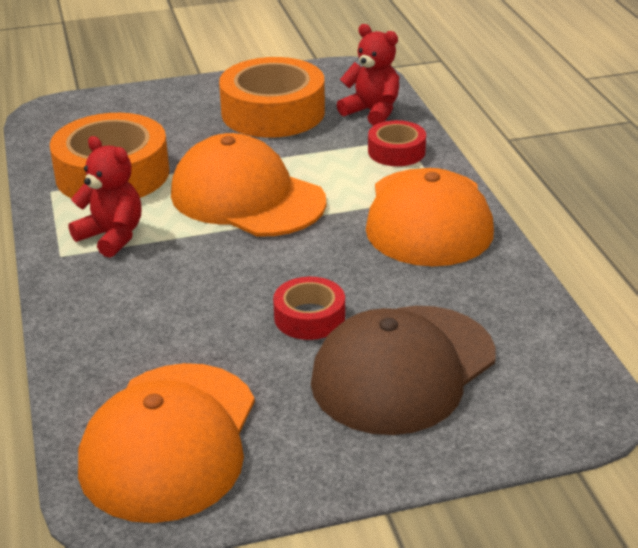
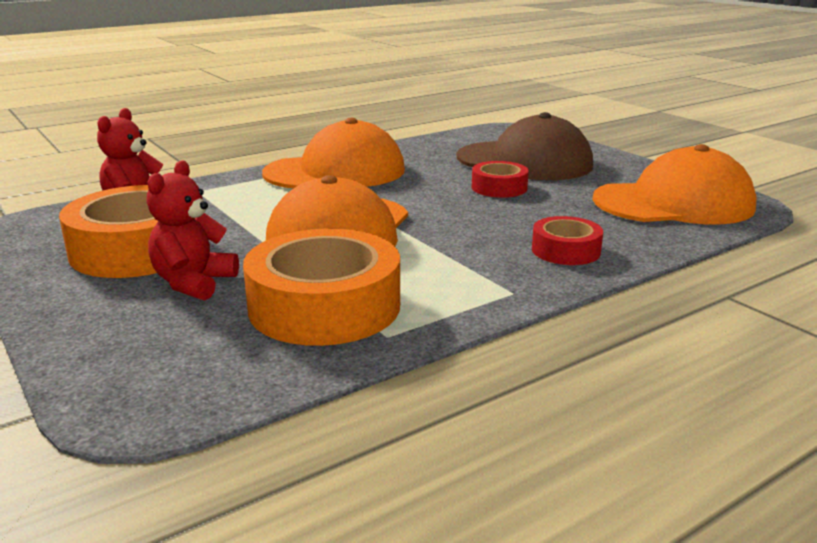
camera: 110 degrees left, 10 degrees down
(112, 237) = (457, 275): red teddy bear -> red teddy bear (193, 283)
(396, 151) = (224, 190): red tape -> red tape (566, 250)

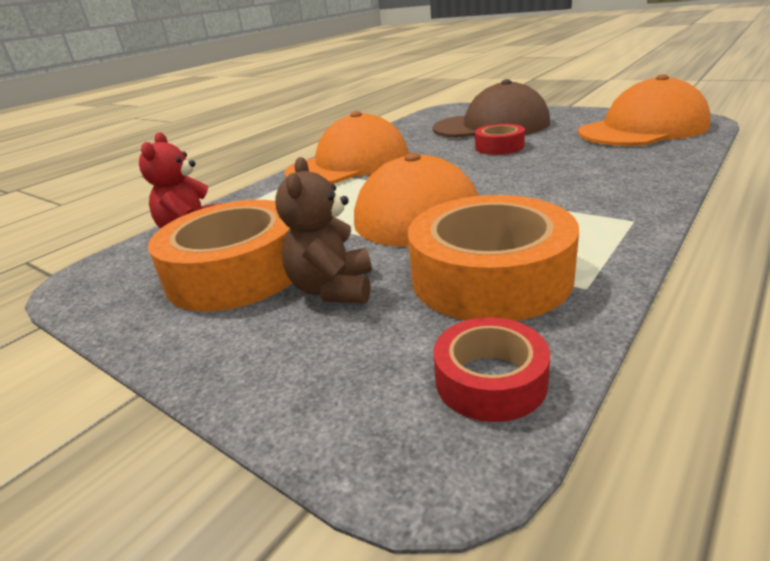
camera: 15 degrees left, 5 degrees up
(193, 283) = (333, 289): red teddy bear -> brown teddy bear
(566, 250) = (621, 178): red tape -> red tape (490, 380)

